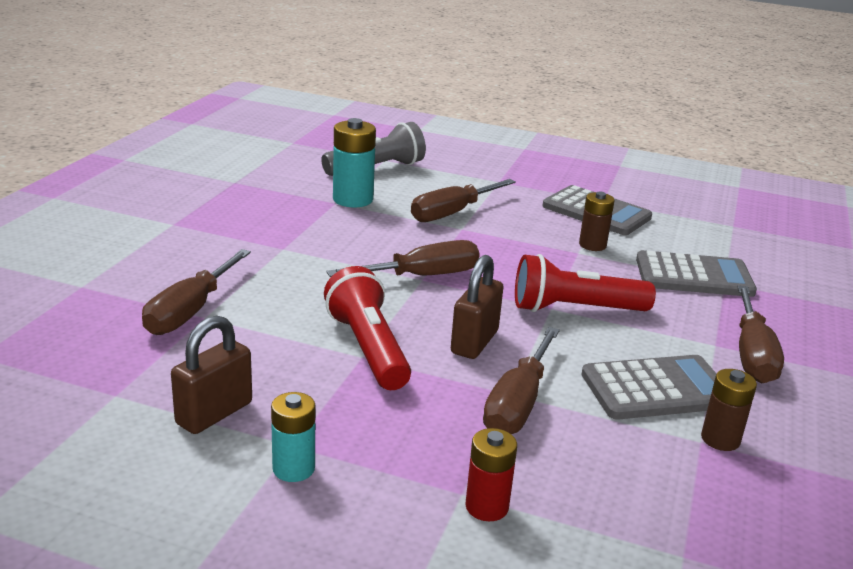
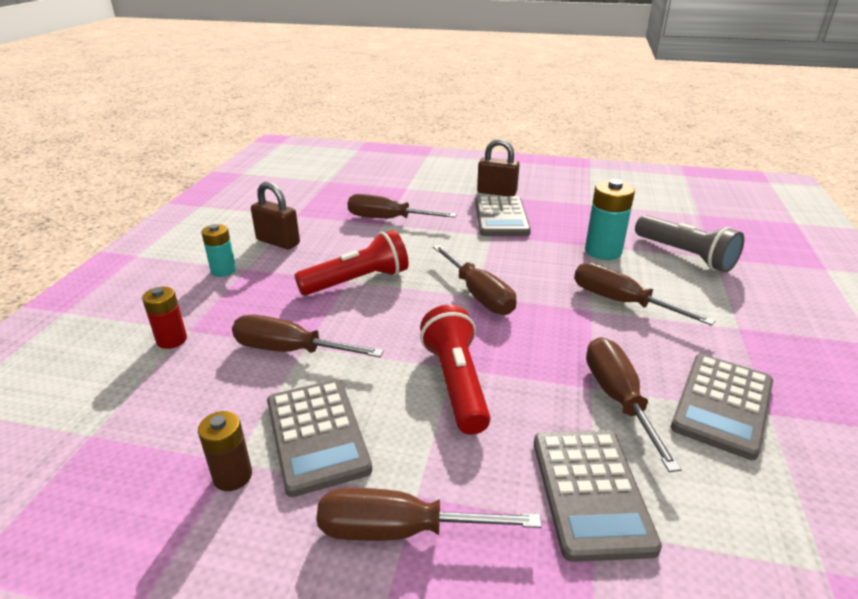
camera: 85 degrees right, 5 degrees up
(237, 234) = (501, 217): none -> grey calculator
(474, 342) = (378, 326): brown padlock -> brown padlock (497, 192)
(592, 245) = (618, 399): brown battery -> brown screwdriver

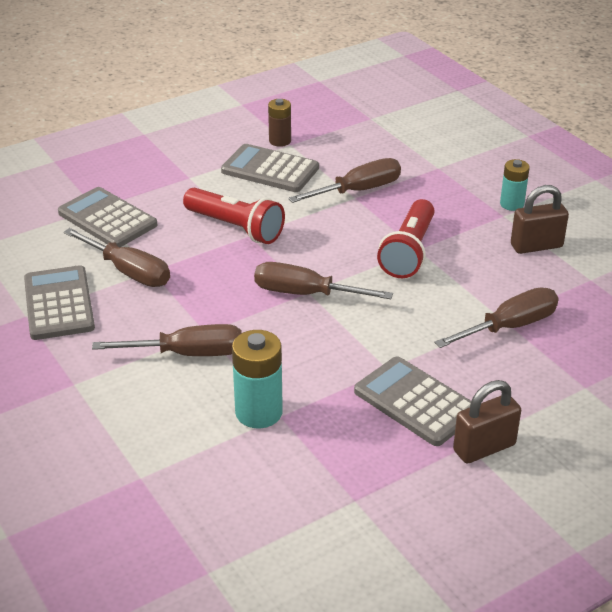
camera: 135 degrees right, 5 degrees up
(172, 340) = (433, 159): red battery -> none
(401, 530) = (180, 165): brown screwdriver -> none
(685, 255) = (172, 460): grey flashlight -> none

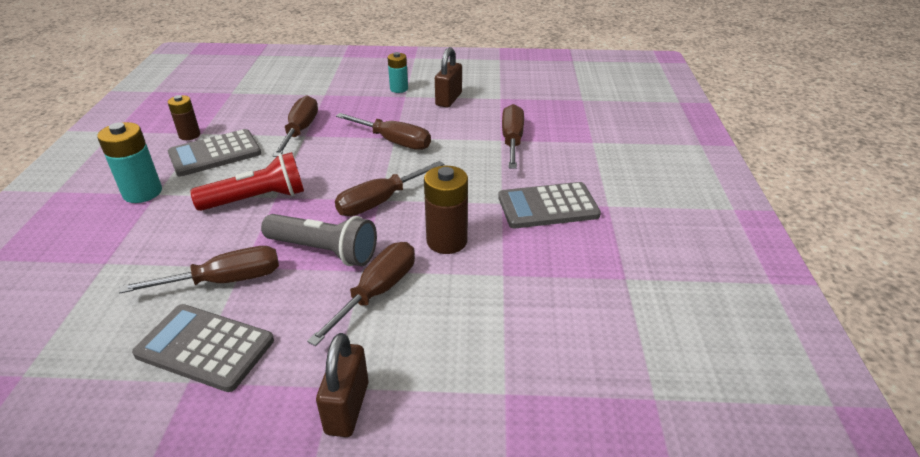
camera: 55 degrees left, 0 degrees up
(107, 219) = (133, 262): grey calculator -> none
(209, 299) = (324, 251): none -> grey flashlight
(259, 412) = (489, 284): turquoise battery -> turquoise battery (142, 192)
(291, 360) = (447, 241): none -> brown battery
(409, 252) = (393, 141): red flashlight -> brown screwdriver
(484, 448) = (616, 200): brown padlock -> brown padlock (347, 408)

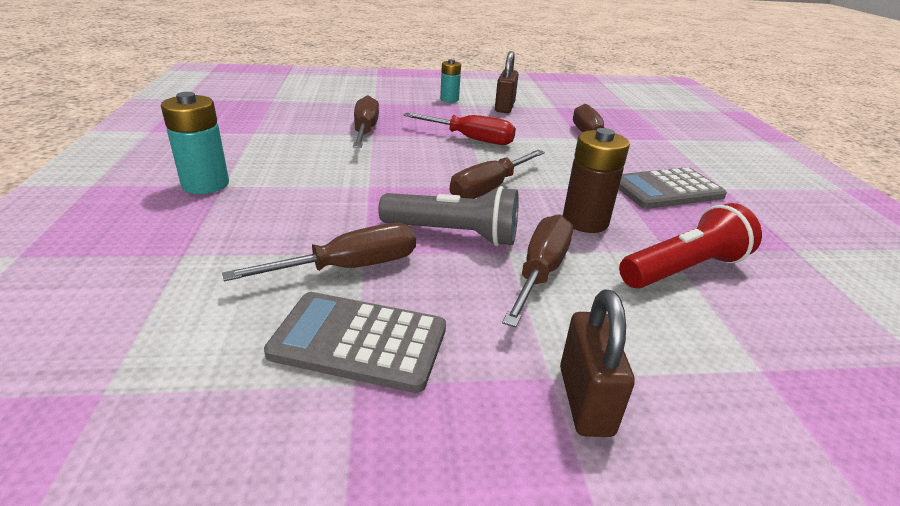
camera: 10 degrees left, 5 degrees down
(189, 135) = (241, 134): brown battery -> none
(215, 154) = (278, 149): grey calculator -> none
(257, 199) = (348, 188): red flashlight -> red flashlight (683, 269)
(393, 141) = (470, 139): brown screwdriver -> red screwdriver

